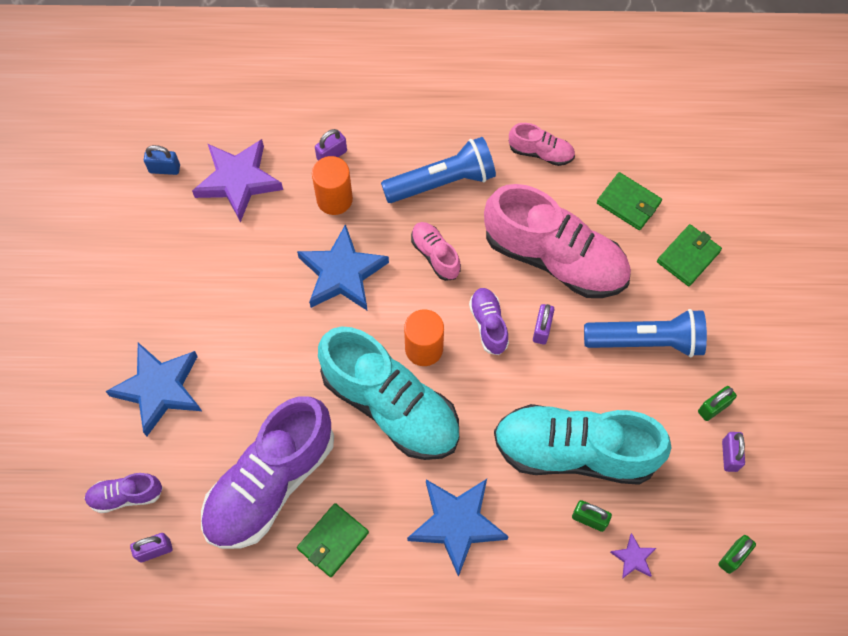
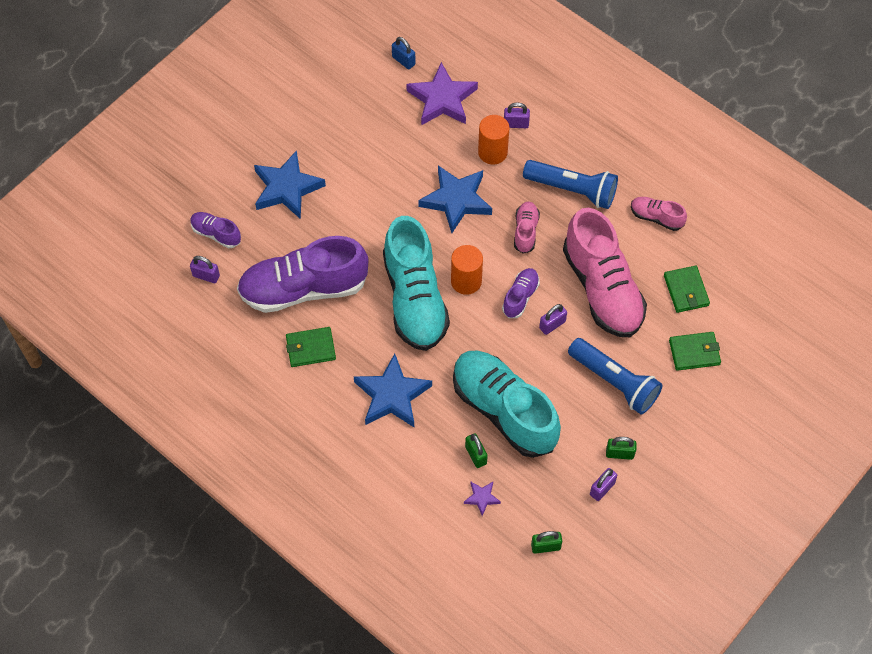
camera: 40 degrees right, 5 degrees down
(541, 152) = (656, 217): pink shoe -> pink shoe turned 150 degrees clockwise

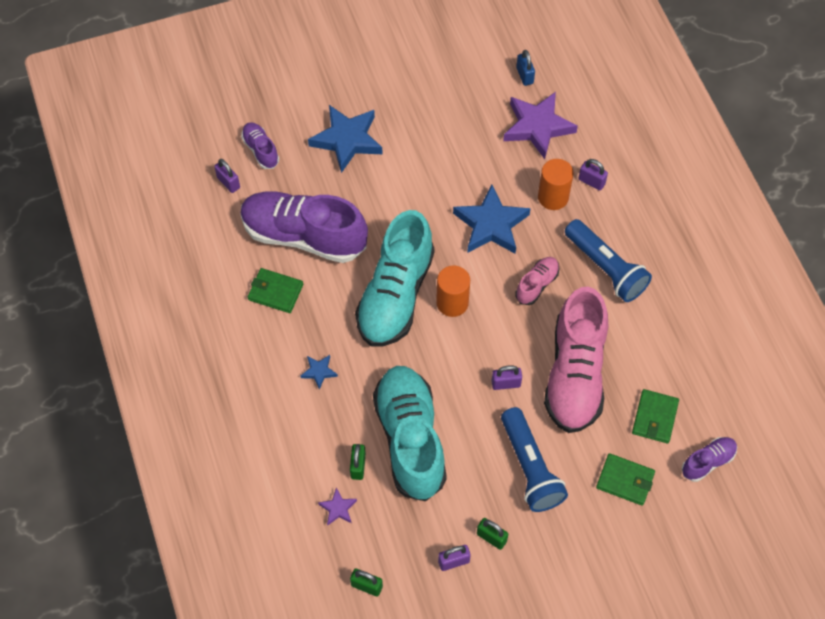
camera: 30 degrees right, 0 degrees up
(392, 395) = (319, 372): blue star -> blue star, size x0.45
(520, 297) = (493, 343): purple shoe -> purple shoe (708, 462)
(656, 217) = (670, 334): pink shoe -> none

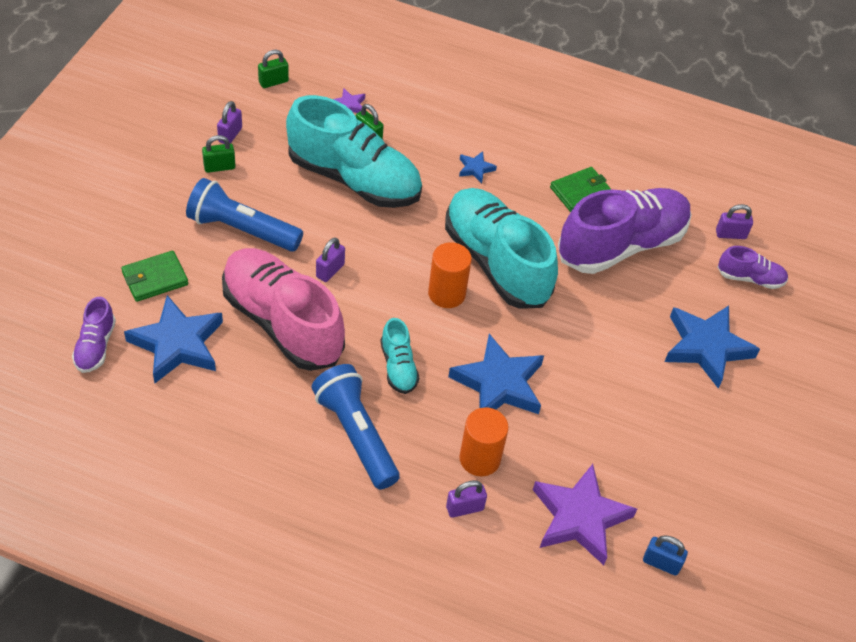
camera: 125 degrees right, 10 degrees down
(537, 285) = (398, 367): pink shoe -> turquoise shoe
(606, 268) = (356, 434): blue flashlight -> blue flashlight turned 60 degrees clockwise
(655, 418) = (177, 344): green wallet -> blue star

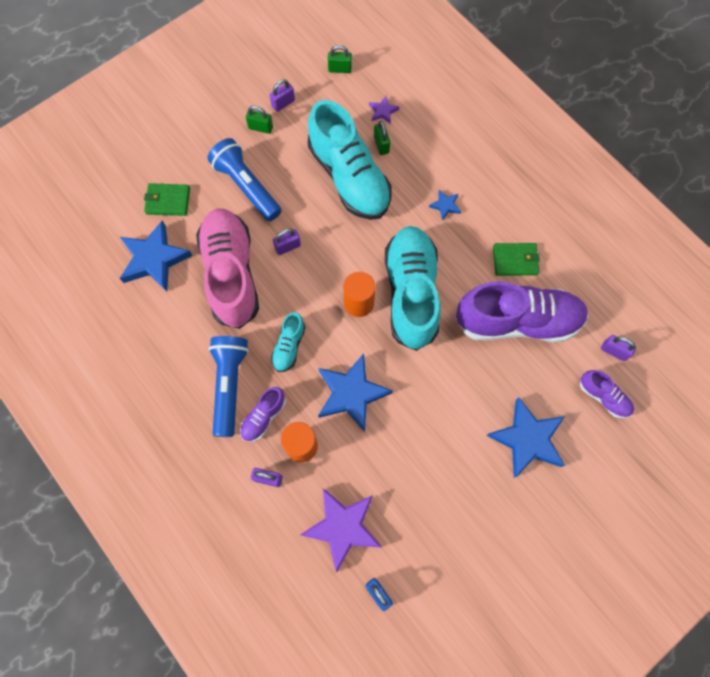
camera: 35 degrees right, 20 degrees up
(95, 346) = (103, 237): purple shoe -> purple shoe (263, 417)

